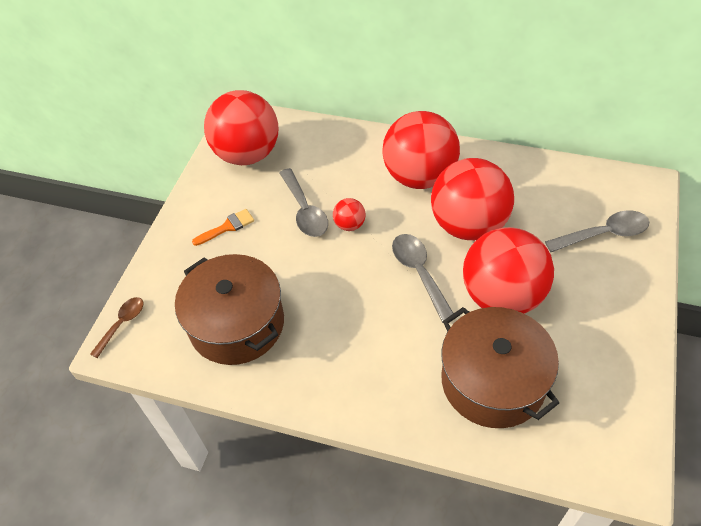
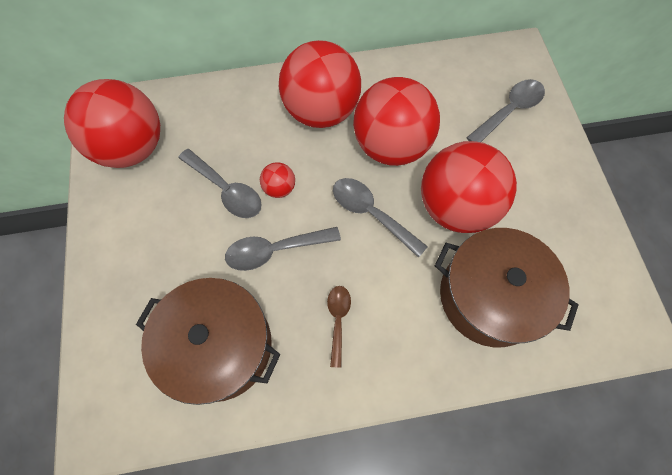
camera: 30 degrees left, 15 degrees up
(122, 324) = (91, 403): brown spoon -> brown spoon (338, 320)
(227, 227) = (153, 240): orange brush -> none
(320, 271) = (275, 250): none -> grey spoon

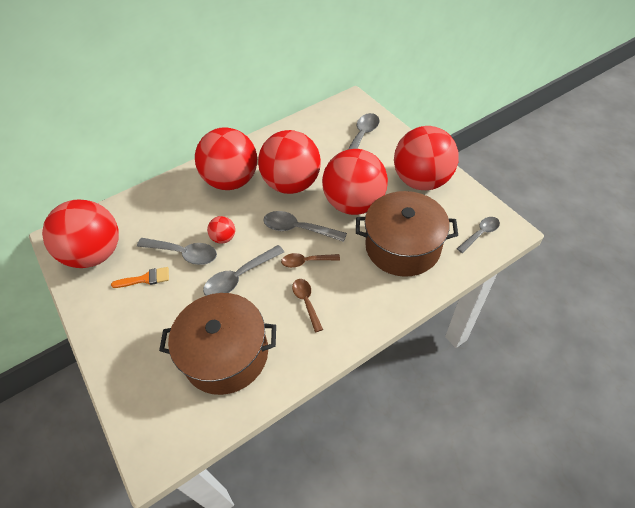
camera: 20 degrees left, 15 degrees down
(172, 205) = (146, 279): none -> orange brush
(361, 264) = (306, 262): none -> brown spoon
(558, 209) = (421, 181): none -> red ball
(601, 323) = (480, 234): none -> grey spoon

